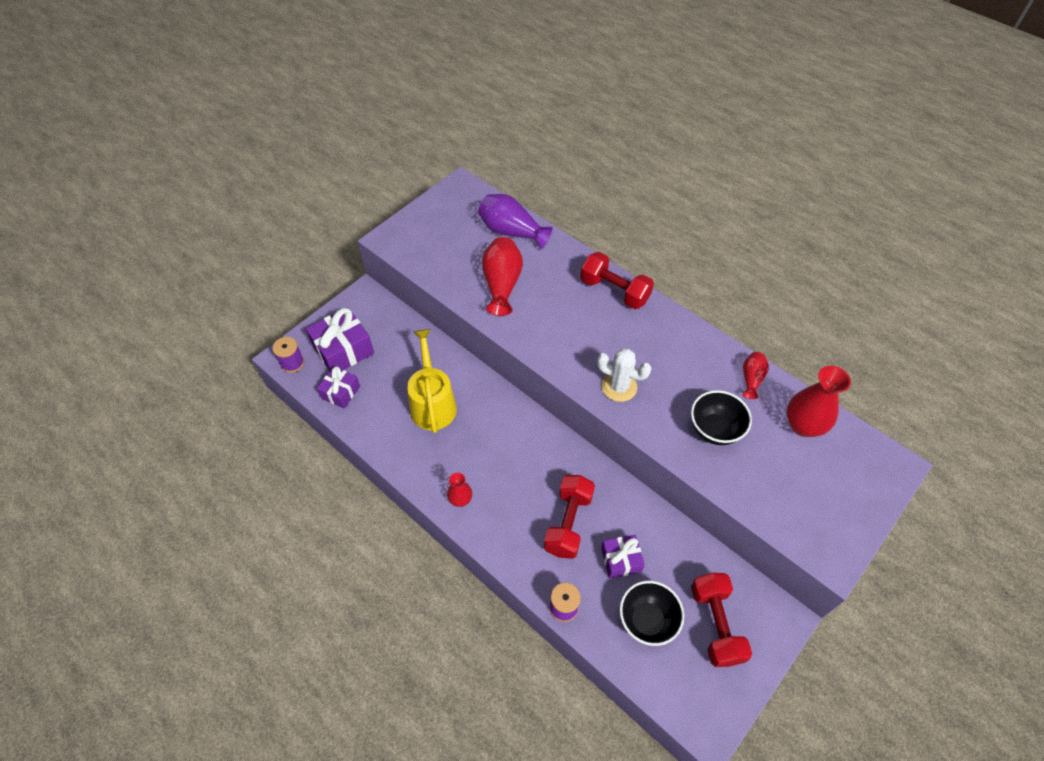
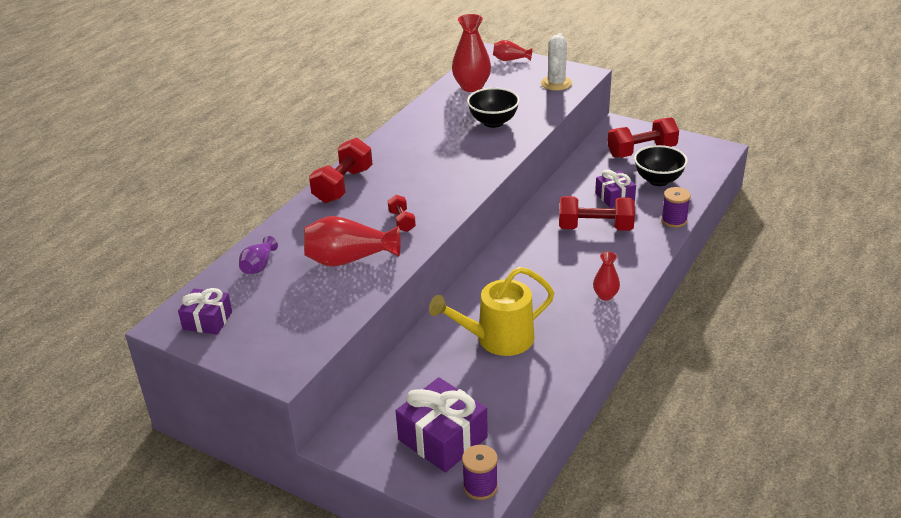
camera: 100 degrees left, 20 degrees down
(340, 392) = (510, 422): purple gift -> purple gift (207, 320)
(511, 232) = (259, 266): purple vase -> purple vase, size x0.55
(545, 325) = (402, 221): none -> red dumbbell
(619, 387) = (466, 170): white cactus -> white cactus (556, 83)
(751, 379) = (432, 109): red vase -> red vase (510, 60)

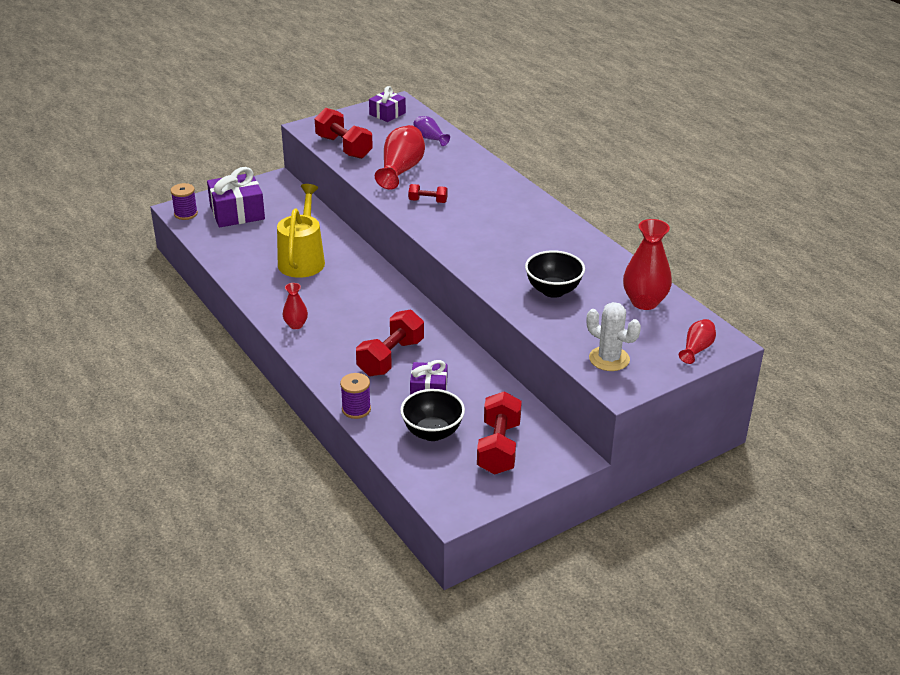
camera: 115 degrees right, 0 degrees up
(343, 185) = (508, 189): red dumbbell -> red dumbbell (344, 147)

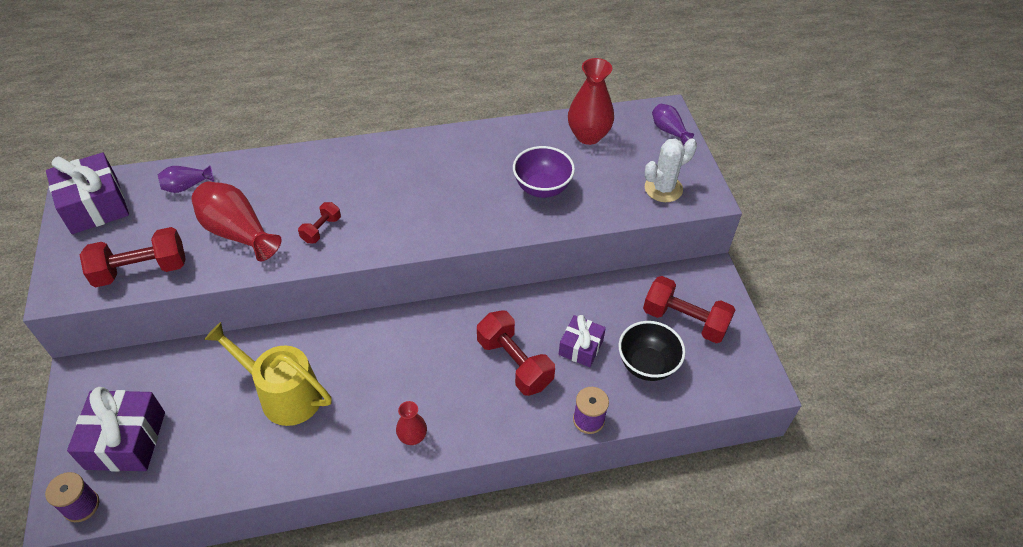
camera: 70 degrees left, 15 degrees up
(387, 114) = (95, 206): purple gift -> purple gift, size x1.65
(553, 290) = (542, 188): black bowl -> purple bowl
(696, 349) = (669, 131): red vase -> purple vase

